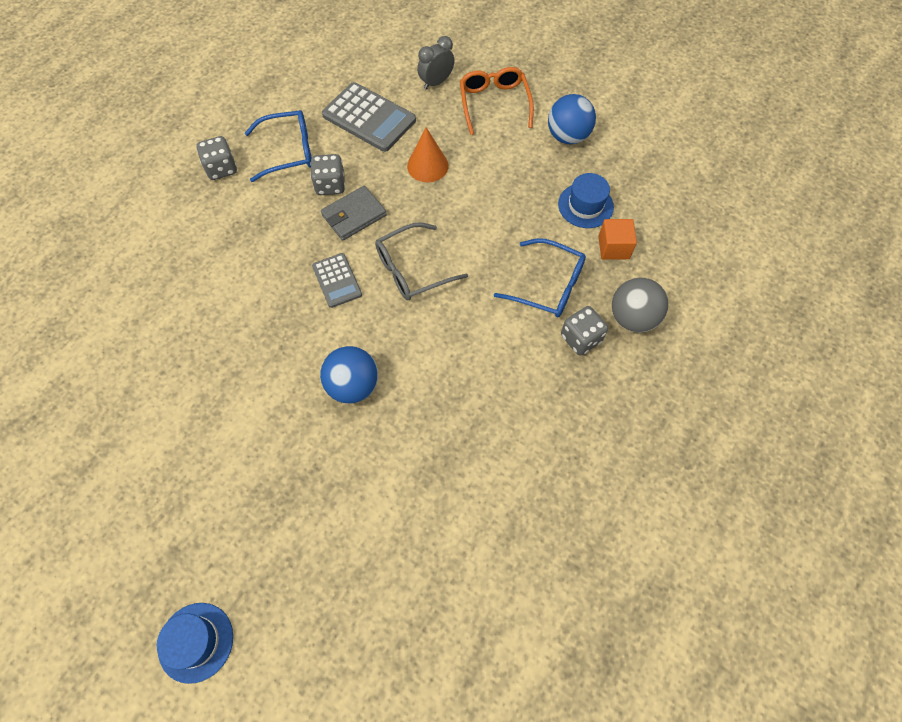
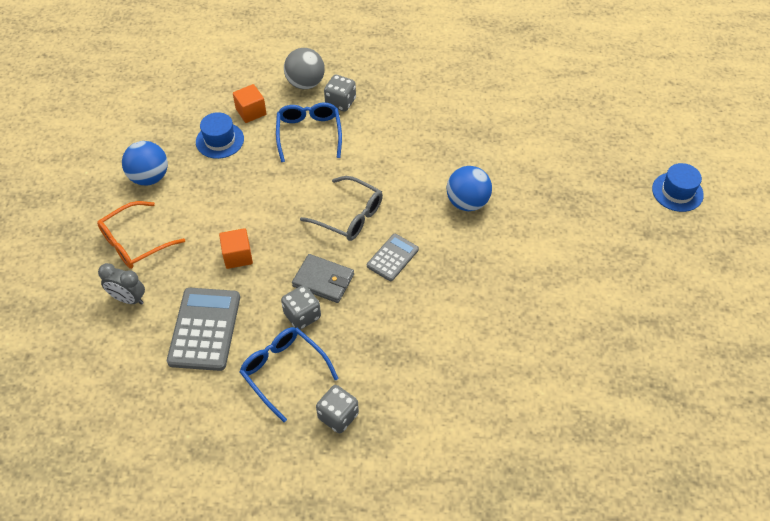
camera: 120 degrees left, 10 degrees down
(427, 165) = (237, 256): orange cone -> orange cube

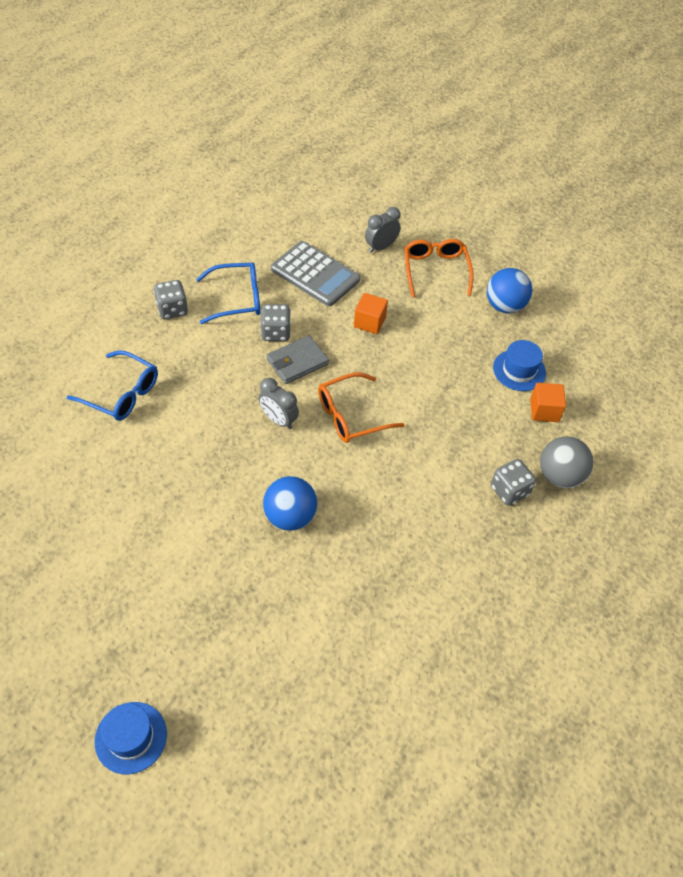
camera: 120 degrees right, 0 degrees up
(309, 134) = (480, 440): blue glasses -> blue glasses (121, 393)
(349, 215) = (352, 415): grey glasses -> orange glasses
(392, 257) = (278, 420): grey calculator -> grey clock

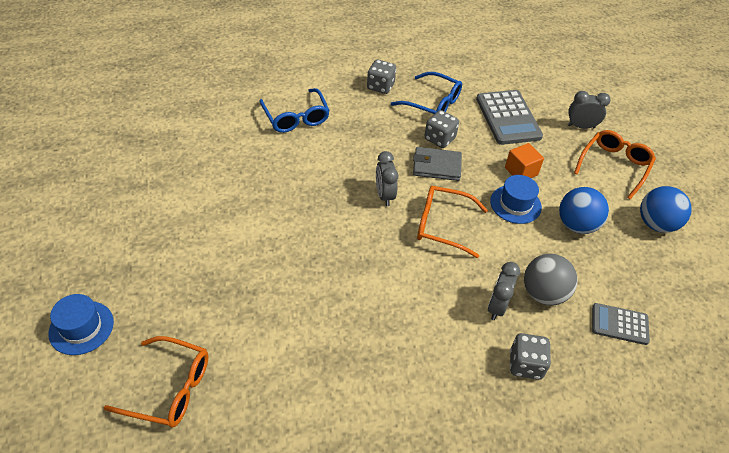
camera: 40 degrees right, 5 degrees down
(266, 722) = (169, 388): none -> orange glasses
(290, 516) = (328, 263): blue ball -> blue ball (576, 225)
(452, 458) = (497, 306): none -> grey clock
(519, 370) = (624, 279): blue hat -> blue hat (515, 204)
(544, 410) = (619, 324): orange cube -> grey calculator
(560, 476) = (586, 385): grey ball -> grey ball (543, 293)

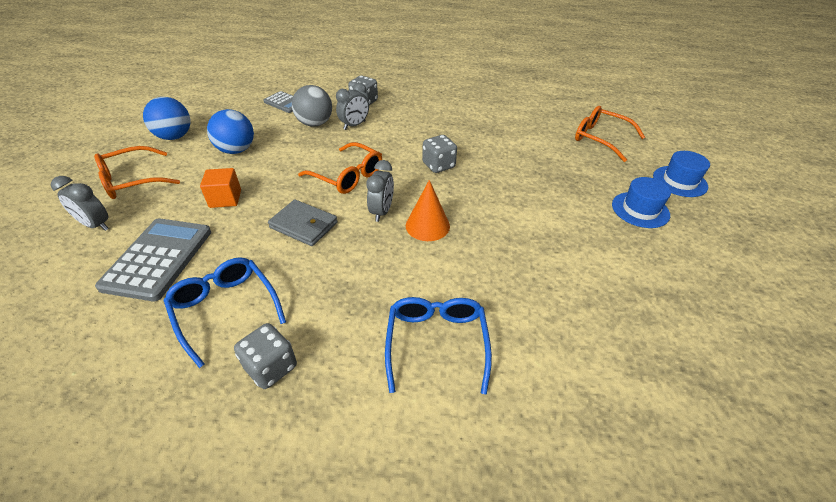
camera: 155 degrees left, 5 degrees down
(339, 193) = (427, 225): none -> orange cone
(439, 139) = (269, 255): grey dice -> grey dice (438, 165)
(515, 204) = (266, 175): blue hat -> blue hat (640, 210)

